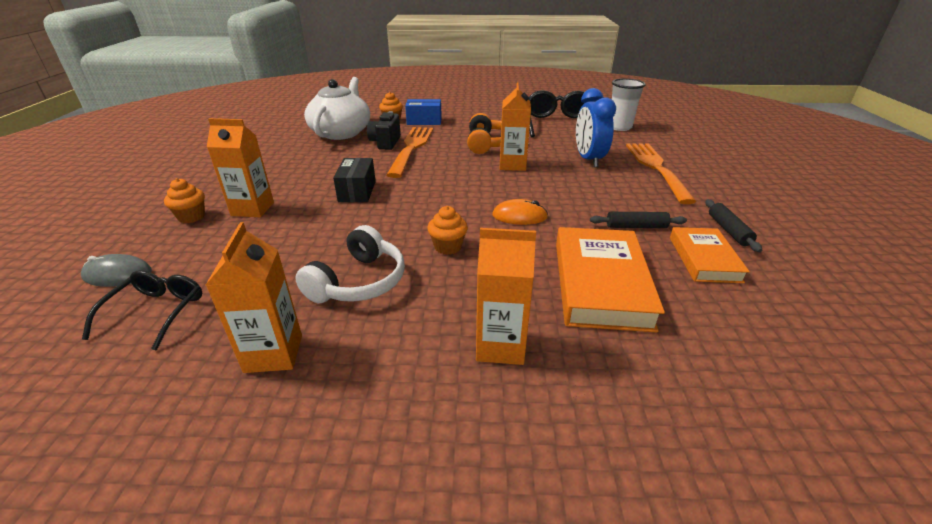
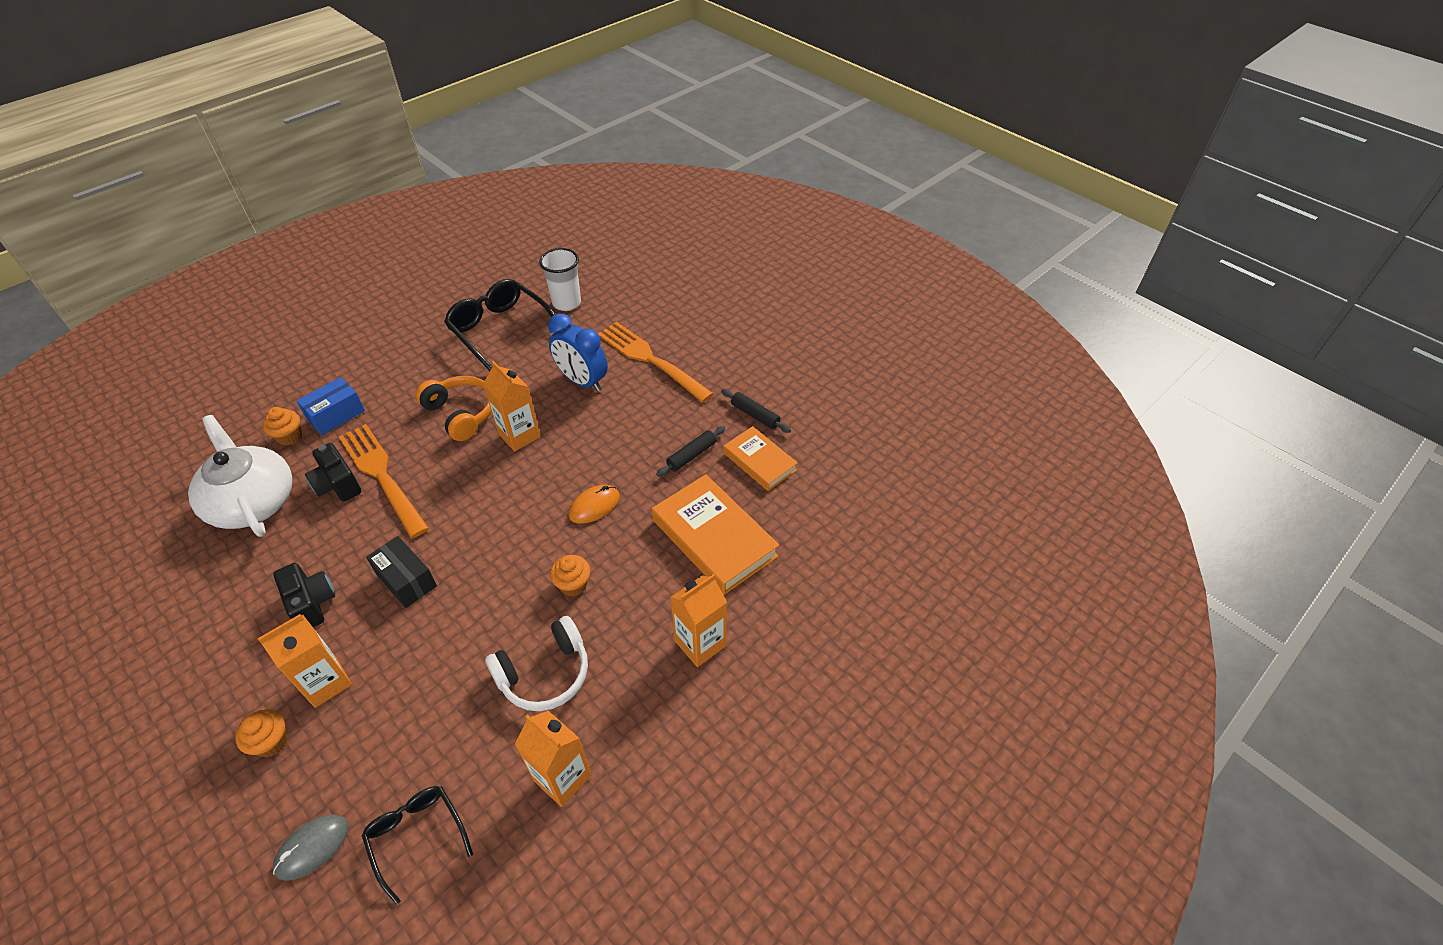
camera: 45 degrees left, 15 degrees up
(301, 177) = (312, 604): none -> black camera
(359, 282) = (545, 674): white headphones -> white headphones turned 75 degrees clockwise

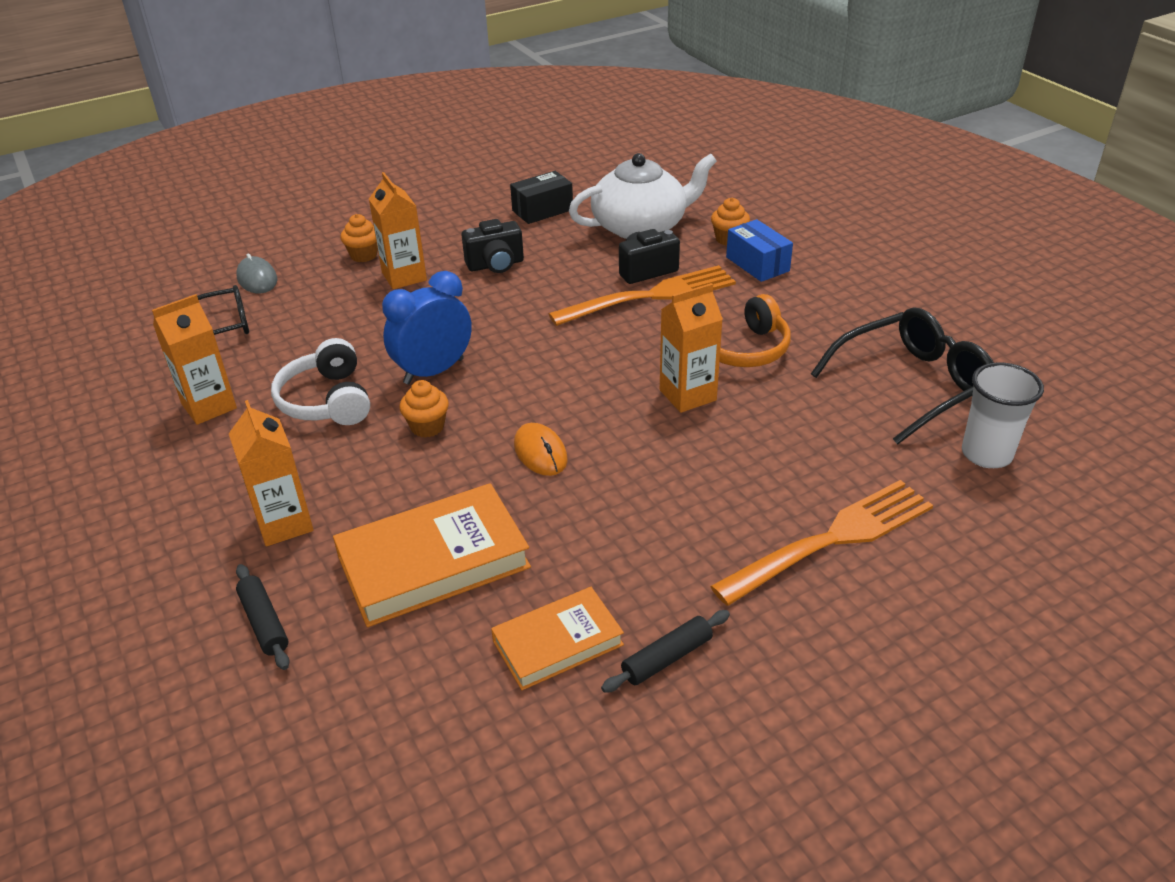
camera: 105 degrees right, 10 degrees down
(406, 580) = (496, 315): black box -> black box (542, 210)
(582, 381) = (788, 458): blue clock -> blue clock (434, 371)
(691, 455) = (598, 560): black rolling pin -> black rolling pin (264, 622)

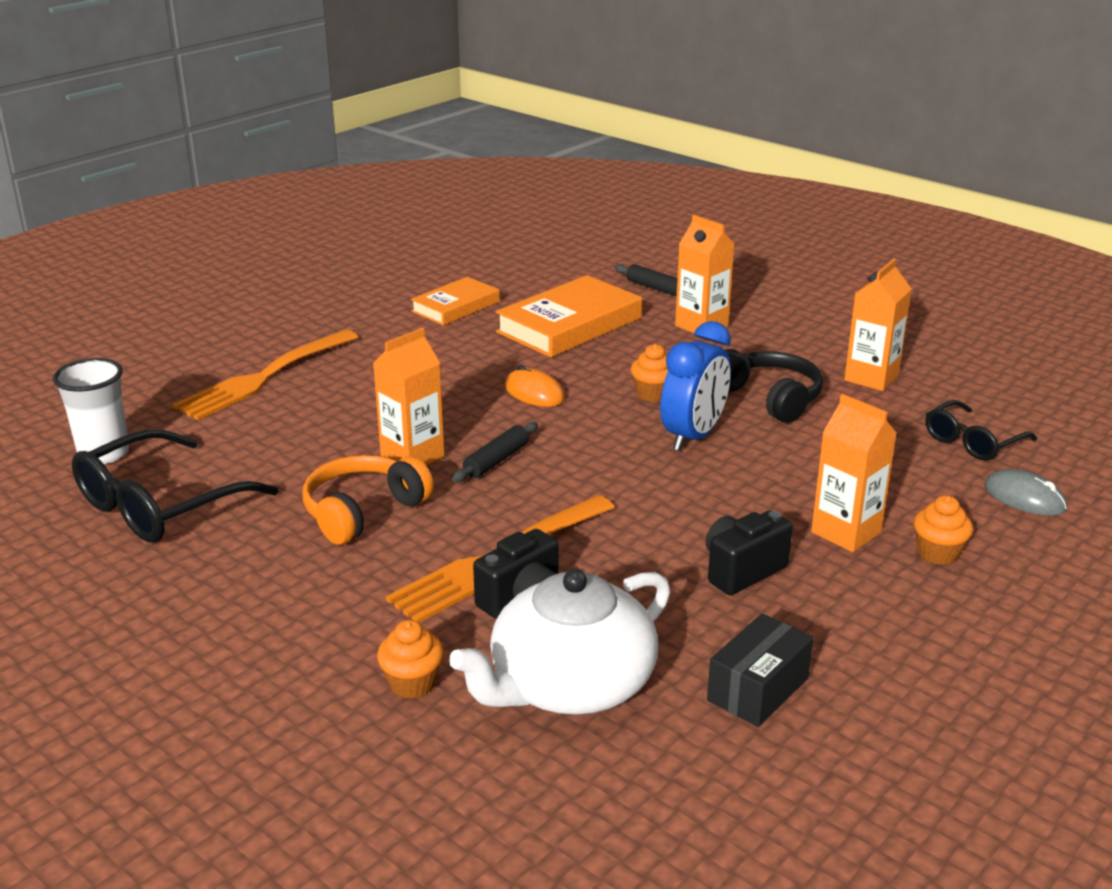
camera: 160 degrees right, 10 degrees down
(327, 400) = (769, 398): white headphones -> black headphones
(667, 658) = (380, 311): black rolling pin -> black rolling pin (496, 460)
(757, 264) = (358, 641): blue box -> none

